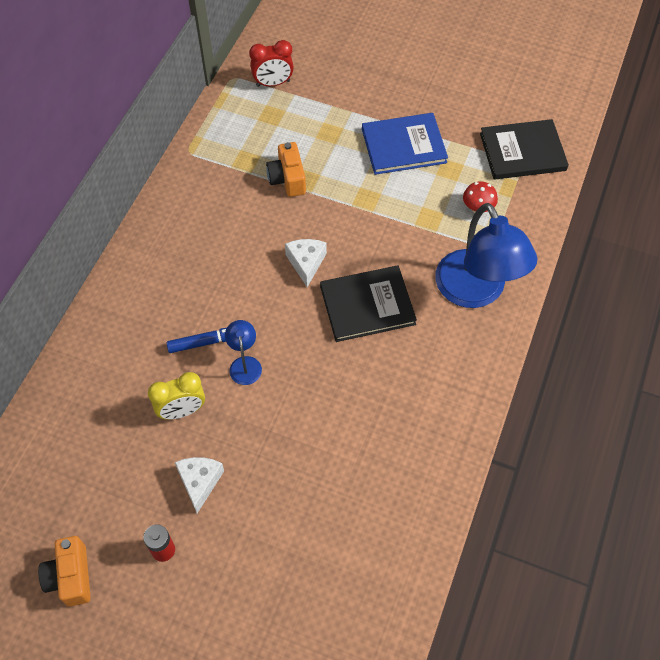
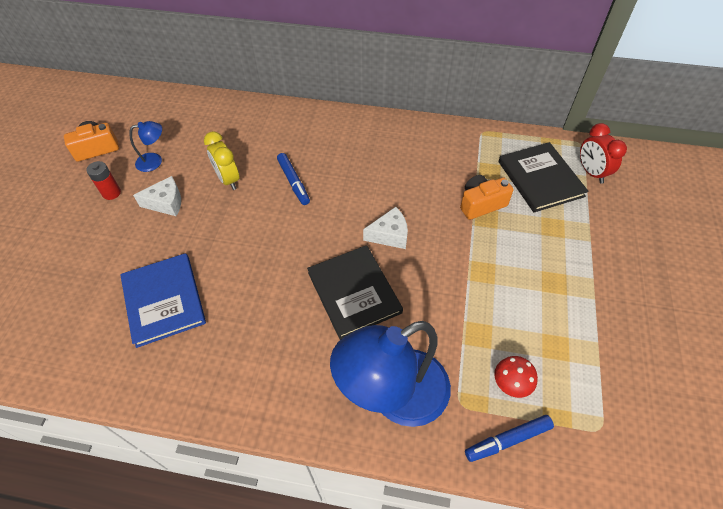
camera: 80 degrees right, 5 degrees down
(245, 364) = (276, 210): blue lamp -> blue lamp (154, 161)
(403, 145) = (567, 295): blue book -> blue book (164, 300)
(522, 152) = (621, 430): black book -> black book (540, 179)
(522, 223) = (507, 440): none -> blue marker

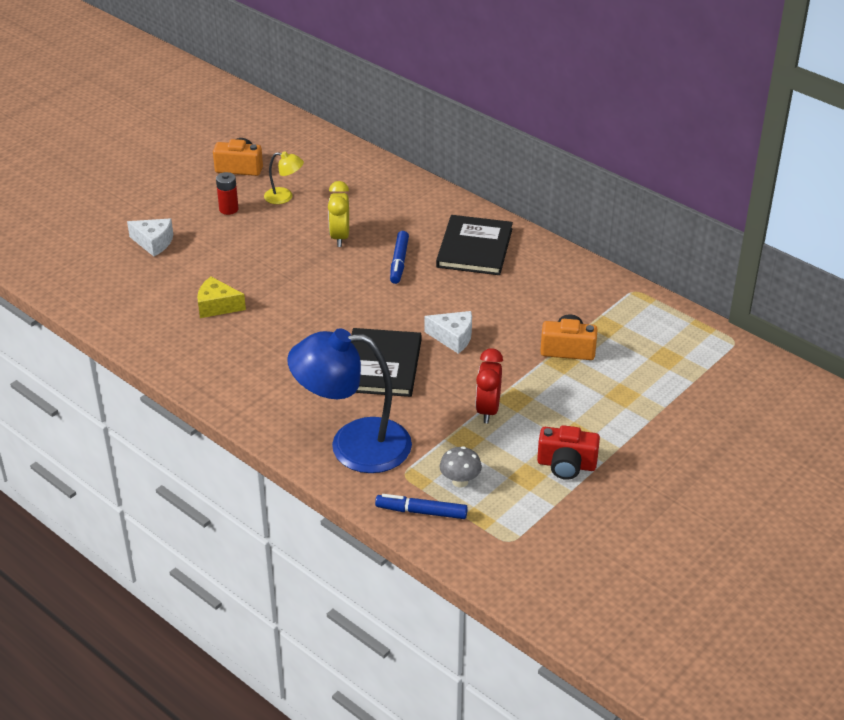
camera: 30 degrees right, 15 degrees down
(154, 161) = (284, 197): blue lamp -> yellow lamp
(164, 300) = (217, 306): blue book -> yellow cheese
(166, 203) = (270, 235): white cheese -> white cheese (154, 243)
(510, 384) = (460, 481): red mushroom -> grey mushroom
(540, 179) = (653, 353): black book -> black book (474, 248)
(573, 318) = (566, 465): none -> red camera
(591, 172) = (716, 369): red clock -> red clock (488, 410)

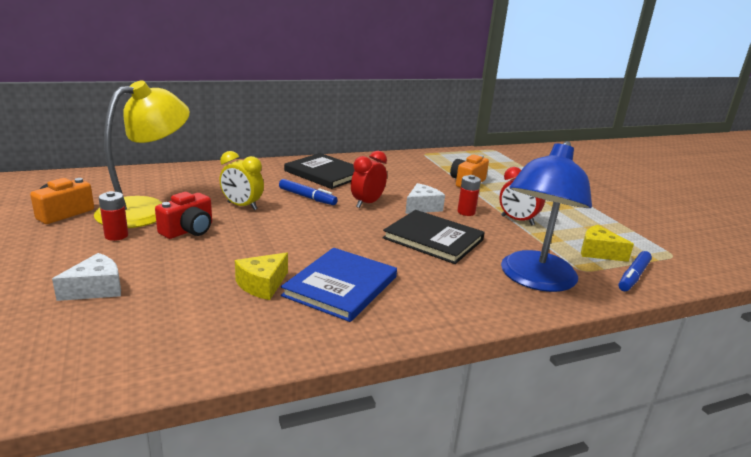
camera: 65 degrees left, 15 degrees down
(247, 343) = (341, 286): none -> blue book
(284, 197) = (146, 209): yellow lamp -> yellow lamp, size x2.27
(424, 301) = (367, 203): none -> red clock
(460, 481) = (598, 252): grey mushroom -> yellow cheese
(472, 370) = (466, 212): none -> red battery
(566, 465) = (591, 216): red camera -> red camera (188, 230)

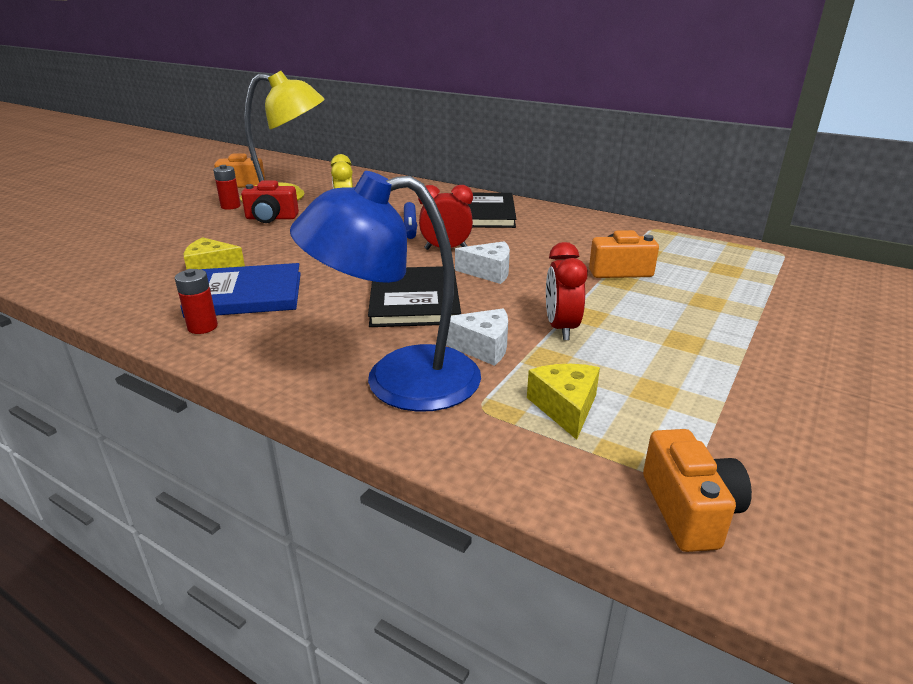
camera: 55 degrees right, 5 degrees up
(96, 289) = (146, 230): white cheese -> white cheese (482, 347)
(466, 212) = (523, 295): red battery -> red battery (202, 327)
(633, 276) = (526, 454): blue marker -> none
(693, 263) = (689, 510): none -> orange camera

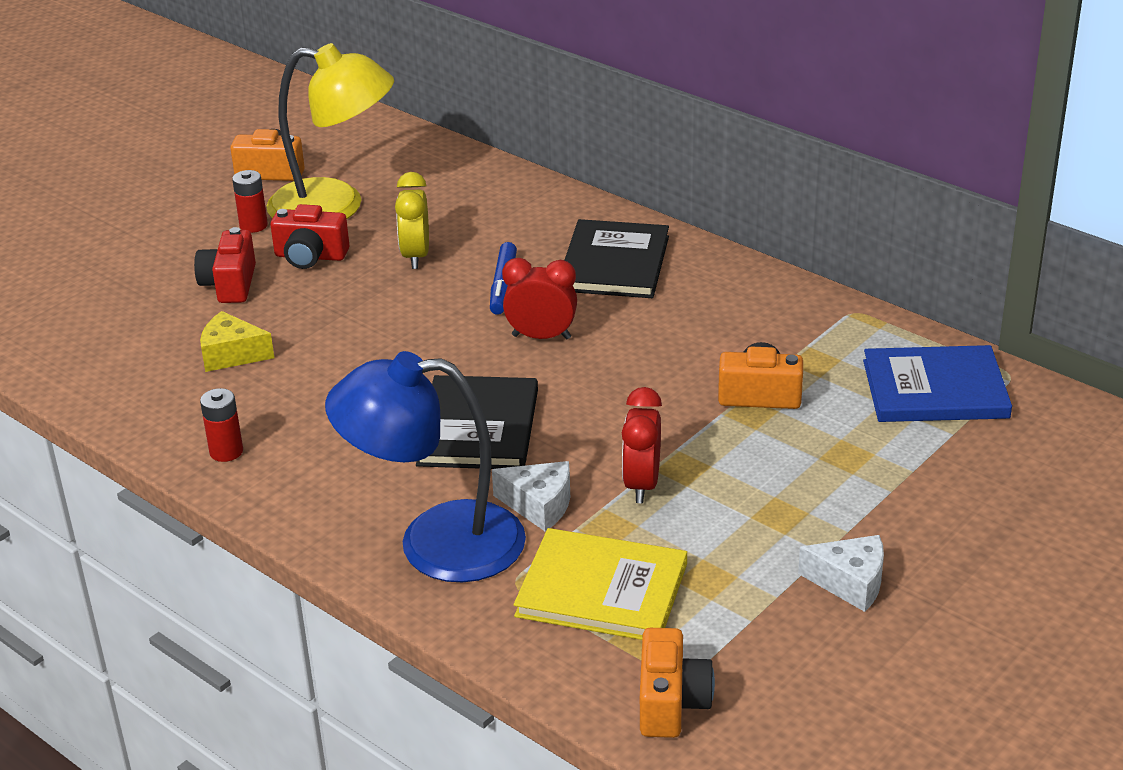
camera: 10 degrees right, 5 degrees up
(212, 233) = (230, 284): none -> red camera
(245, 294) = (275, 403): blue book -> blue book (935, 389)
(489, 272) = (585, 385): white cheese -> white cheese (850, 583)
(565, 407) = (602, 590): yellow cheese -> yellow book

